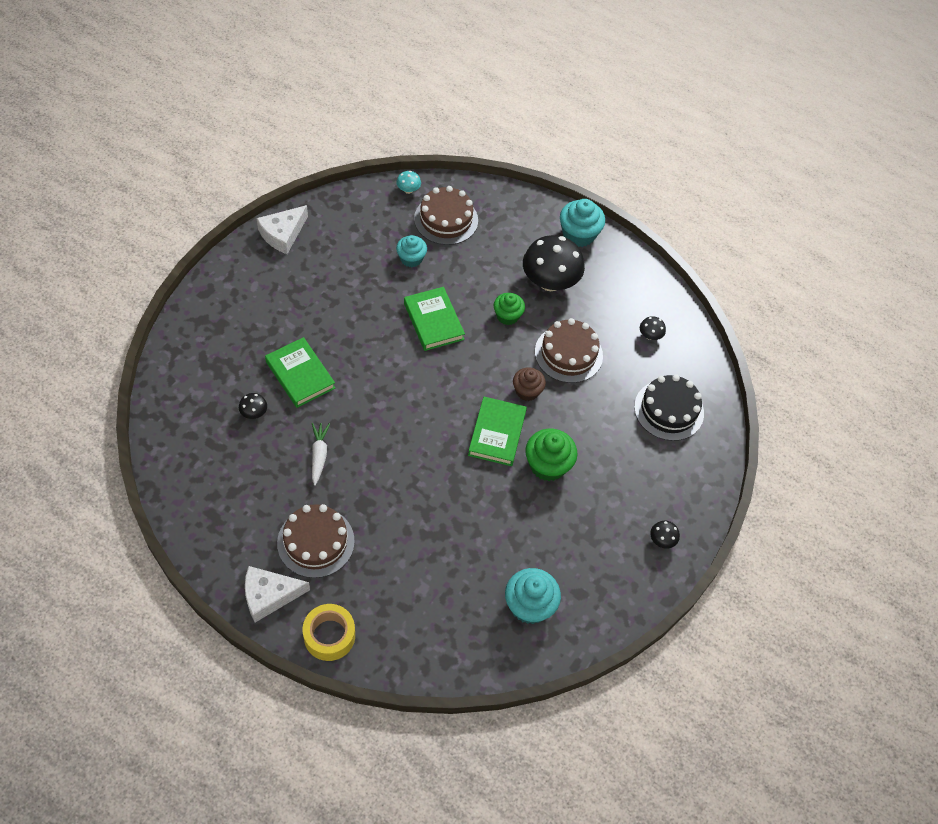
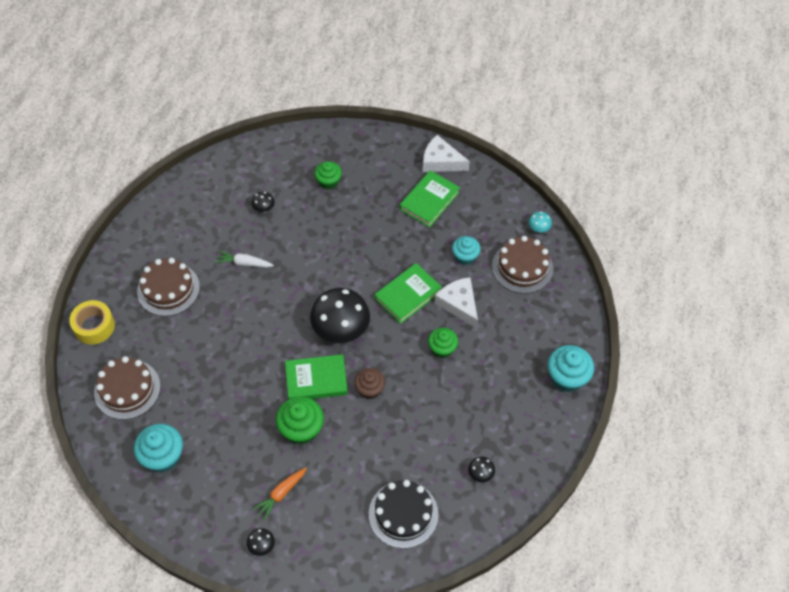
camera: 75 degrees right, 0 degrees up
(252, 340) = (328, 182): none -> green cupcake
(269, 595) = (115, 277): white cheese -> white cheese (459, 304)
(300, 375) = (311, 224): green book -> green book (429, 201)
(319, 455) = (244, 263): white carrot -> white carrot turned 150 degrees counterclockwise
(550, 282) = (498, 370): black mushroom -> black mushroom (341, 330)
(568, 354) = (425, 410): brown cake -> brown cake (127, 389)
(612, 506) = (281, 494): none -> orange carrot

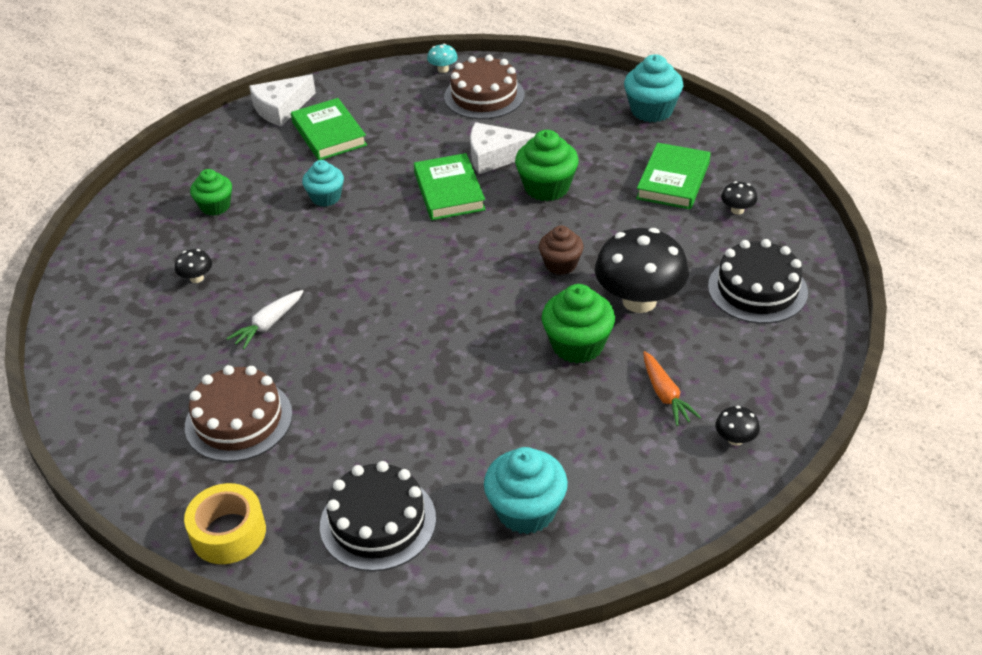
camera: 60 degrees left, 15 degrees down
(127, 389) = (378, 522): brown cake -> black cake
(316, 380) = (512, 308): green book -> green book (673, 181)
(341, 330) = (453, 263): black mushroom -> black mushroom (639, 301)
(442, 348) = (546, 187): green cupcake -> green cupcake, size x1.51
(465, 256) = (433, 131): turquoise cupcake -> turquoise cupcake (326, 197)

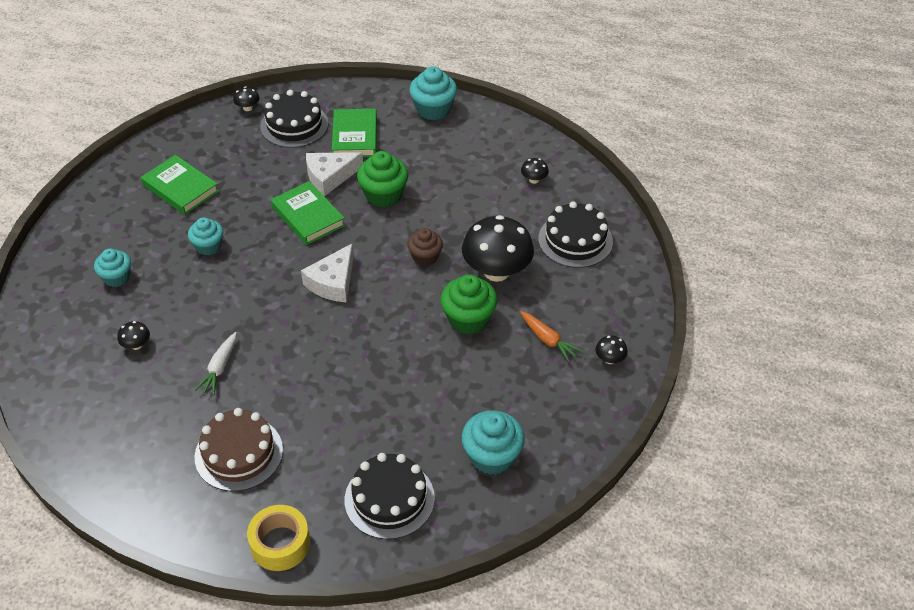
camera: 25 degrees left, 5 degrees up
(215, 206) = (116, 277): green cupcake -> turquoise cupcake
(281, 108) = (125, 174): white cheese -> white cheese (333, 282)
(443, 69) = (247, 108): turquoise mushroom -> black mushroom
(484, 96) = (294, 125): brown cake -> black cake
(673, 181) = (476, 166): green book -> green book (355, 137)

